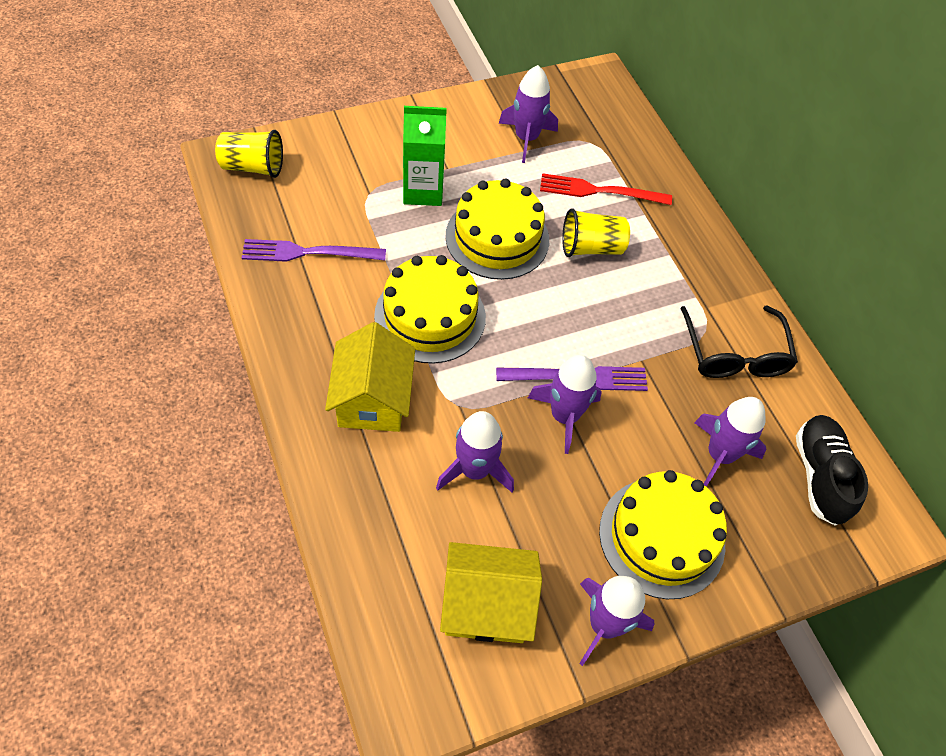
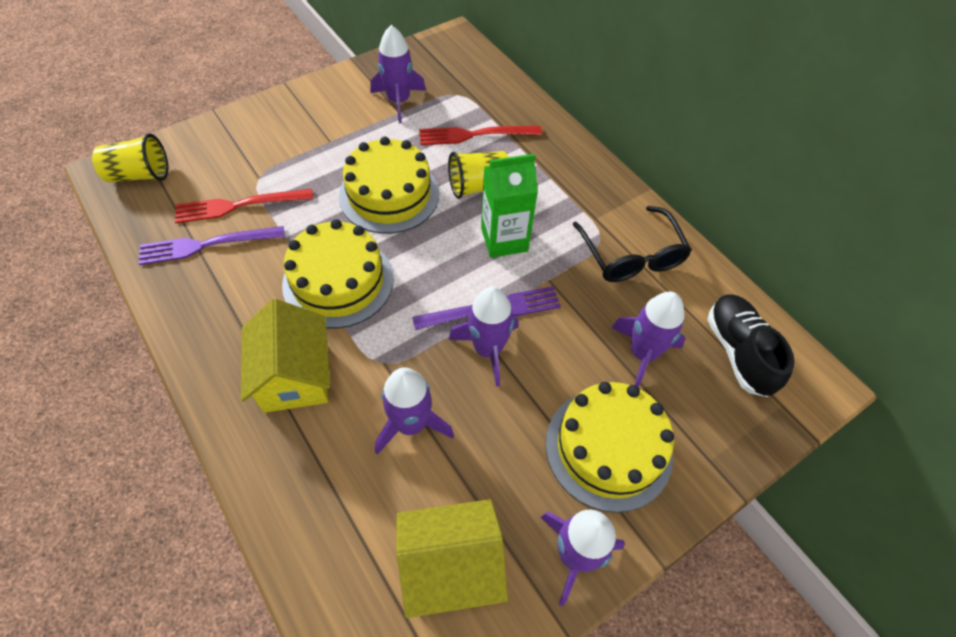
camera: 10 degrees left, 0 degrees up
(345, 218) = (239, 205): none -> red fork
(423, 191) = (310, 166): green carton -> green carton (504, 239)

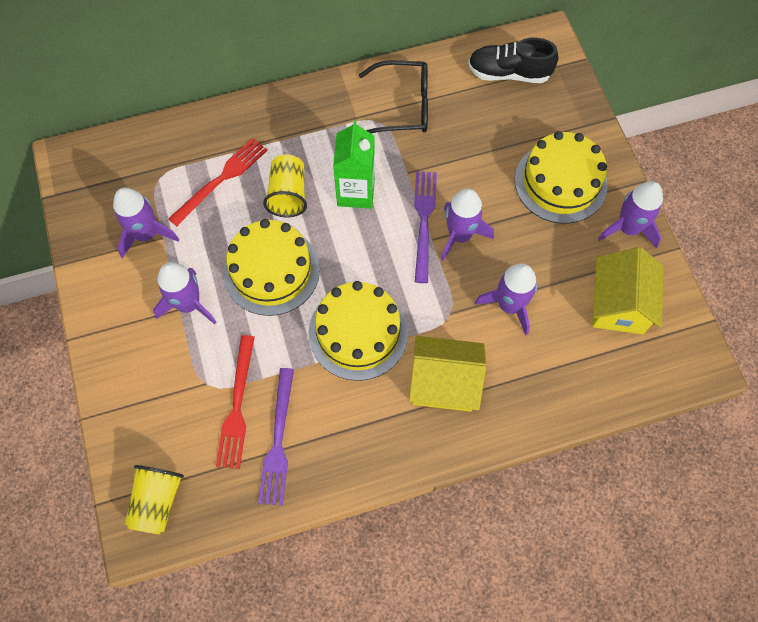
camera: 70 degrees left, 10 degrees up
(475, 135) = (221, 179): red fork -> red fork turned 150 degrees counterclockwise
(642, 353) = (493, 133): purple rocket -> purple rocket (188, 304)

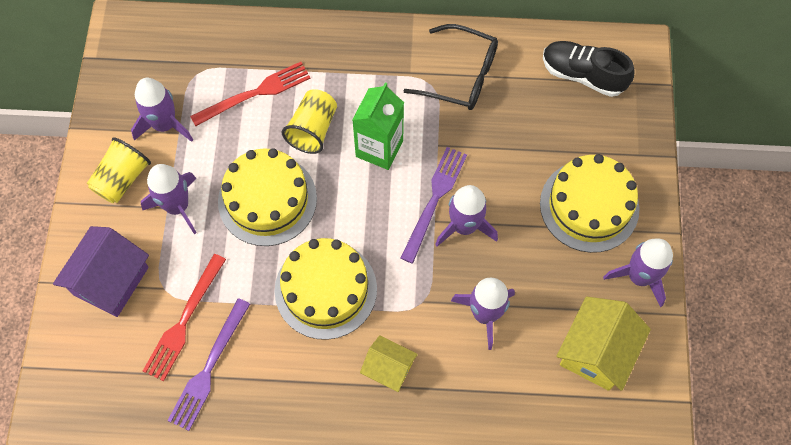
camera: 20 degrees right, 0 degrees up
(151, 394) = (111, 281): none -> purple house
(157, 501) = (78, 385): yellow cup -> yellow cup (122, 179)
(444, 383) = (388, 368): yellow house -> yellow house, size x0.61

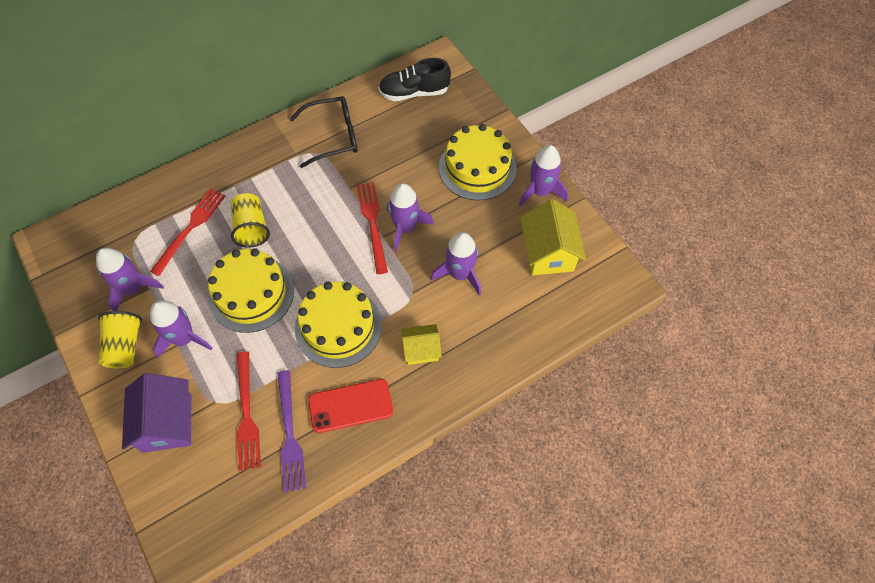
camera: 35 degrees left, 5 degrees down
(282, 378) = (350, 406): none -> red phone
(379, 148) = (309, 213): green carton -> none
(434, 200) = (372, 223): purple fork -> red fork

